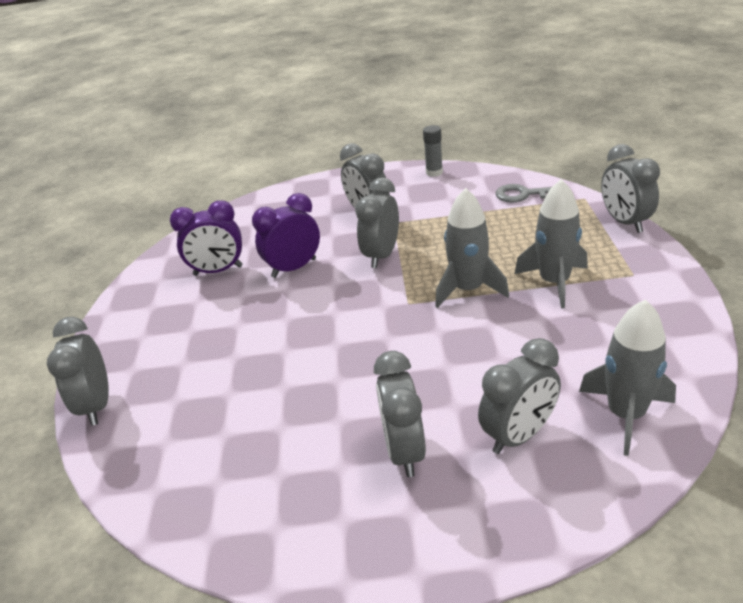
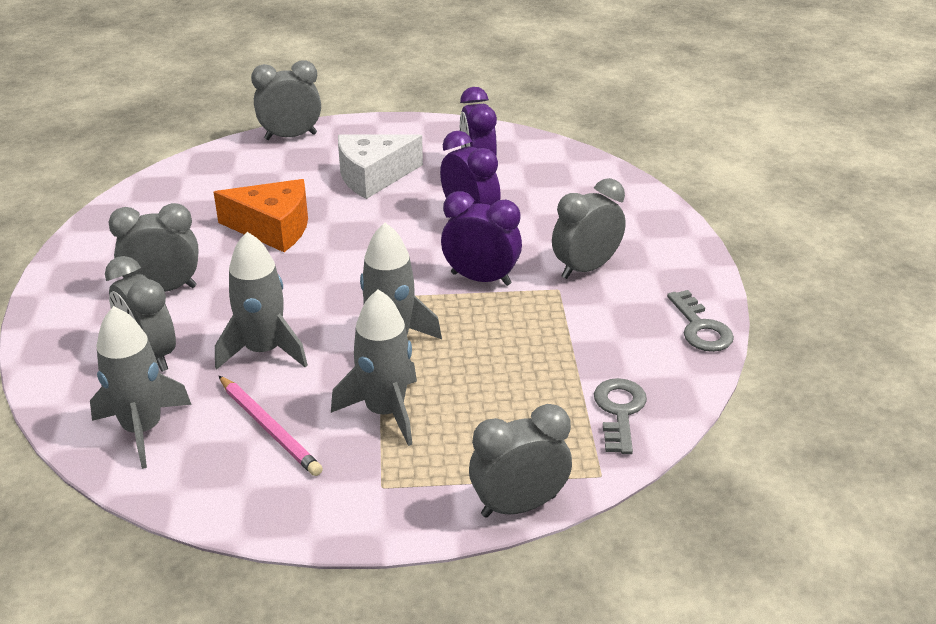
camera: 85 degrees right, 0 degrees up
(207, 331) = (373, 176): none -> white cheese
(292, 386) = (273, 228): none -> orange cheese
(381, 255) = (481, 279): grey clock -> purple clock
(434, 172) = (700, 328): grey glue stick -> grey key
(495, 357) = (264, 350): none -> grey rocket
(594, 337) = (269, 428): none -> pink pencil

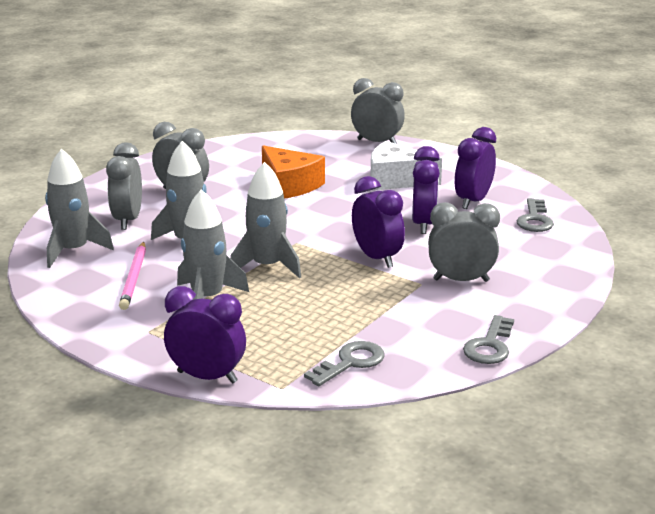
camera: 40 degrees right, 10 degrees down
(518, 505) = (207, 377): grey clock -> purple clock
(556, 171) = (534, 220): none -> grey key

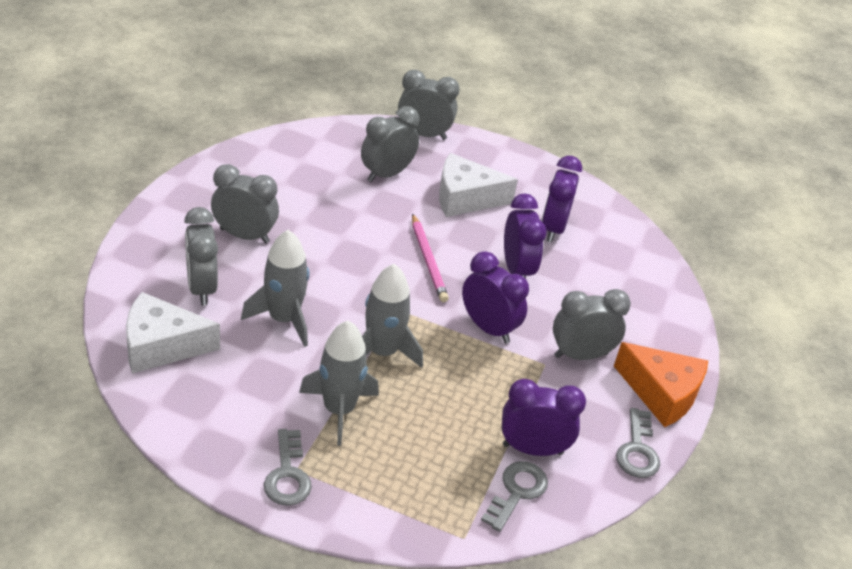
camera: 20 degrees left, 15 degrees up
(73, 251) = (161, 346): grey rocket -> white cheese
(134, 278) = (248, 385): pink pencil -> pink pencil (428, 260)
(207, 377) = (385, 532): purple clock -> purple clock (532, 449)
(289, 185) = (357, 215): orange cheese -> orange cheese (661, 393)
(330, 163) = (386, 174): none -> grey clock
(534, 220) = (621, 254): grey key -> grey key (287, 475)

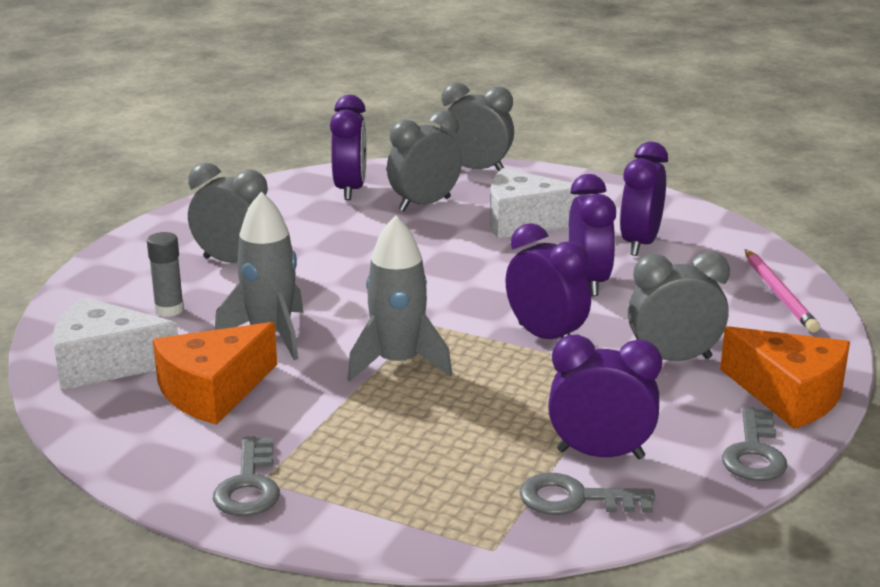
camera: 10 degrees right, 15 degrees down
(201, 288) = (169, 310): grey clock -> grey glue stick
(248, 378) = (213, 391): none -> orange cheese
(326, 153) = (350, 190): none -> purple clock
(339, 410) = (331, 419): grey rocket -> none
(428, 260) = (470, 277): pink pencil -> pink pencil (779, 294)
(517, 492) = (575, 499): grey key -> grey key turned 120 degrees counterclockwise

